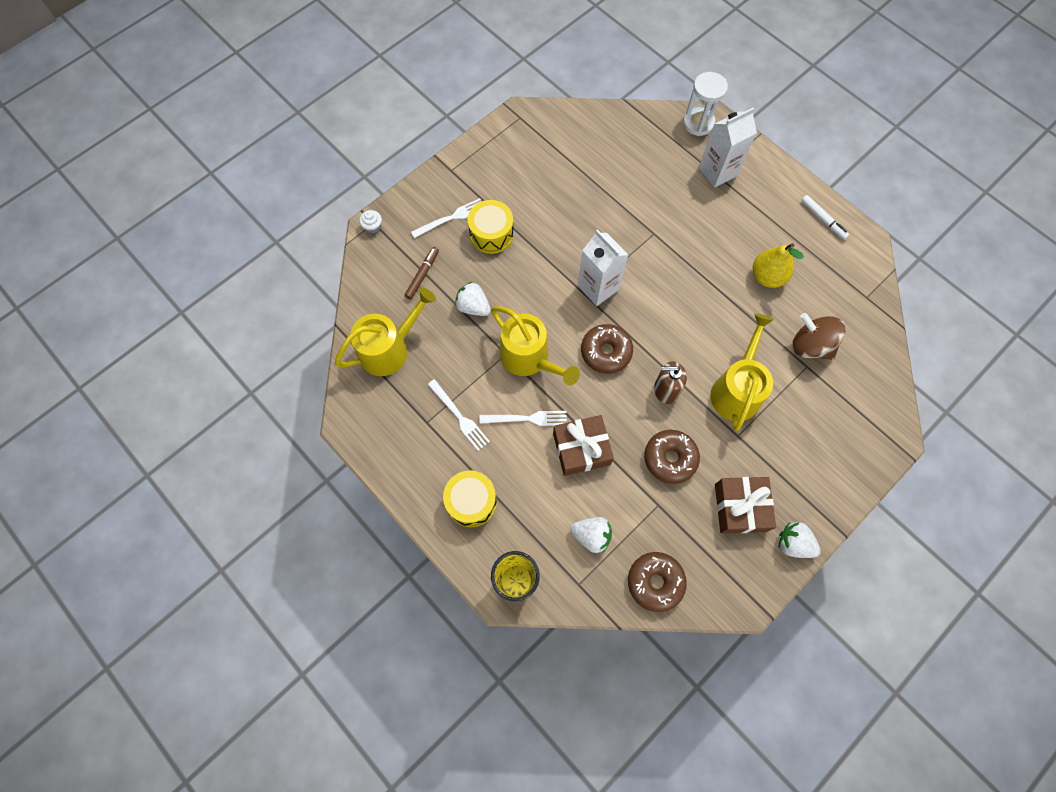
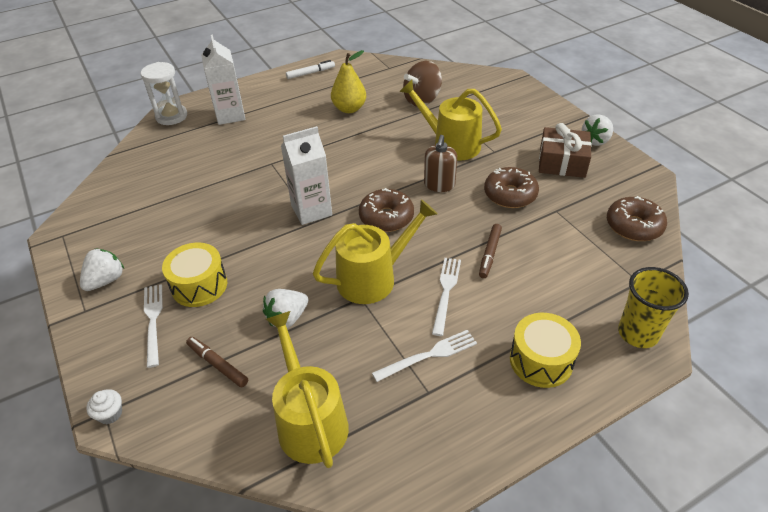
camera: 75 degrees left, 25 degrees down
(581, 449) = (489, 254): brown gift -> brown marker
(591, 535) = (586, 262): white strawberry -> white strawberry (106, 280)

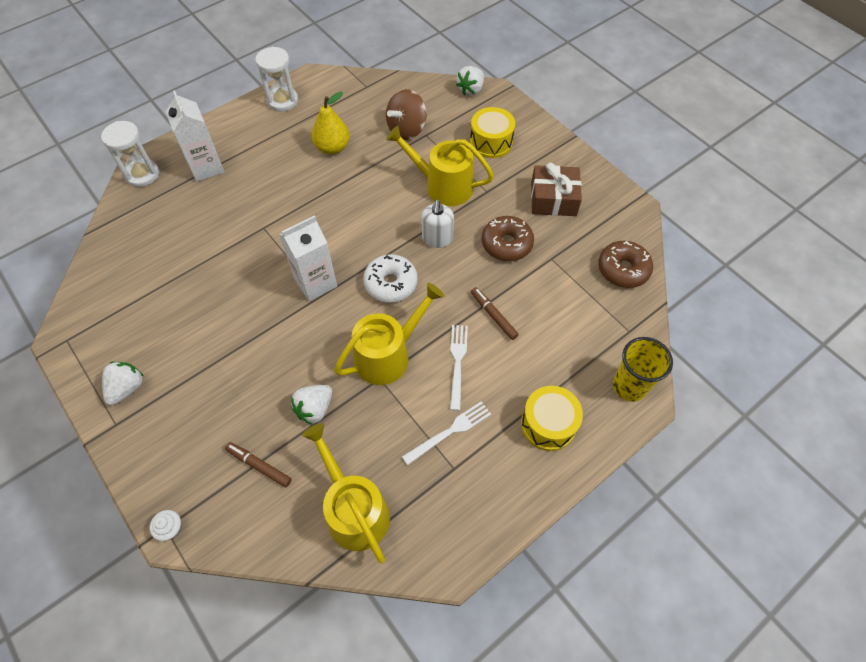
camera: 10 degrees left, 15 degrees up
(153, 321) = (186, 427): white fork -> none
(199, 285) = (222, 383): yellow drum -> yellow drum (491, 142)
(311, 73) = (283, 101): white marker -> white hourglass
(386, 217) = (391, 283): brown donut -> white donut
(439, 185) = (437, 238): brown soap dispenser -> white soap dispenser
(489, 254) = (493, 315): brown marker -> brown marker turned 135 degrees clockwise
(595, 141) = (584, 169): white strawberry -> white strawberry (470, 90)

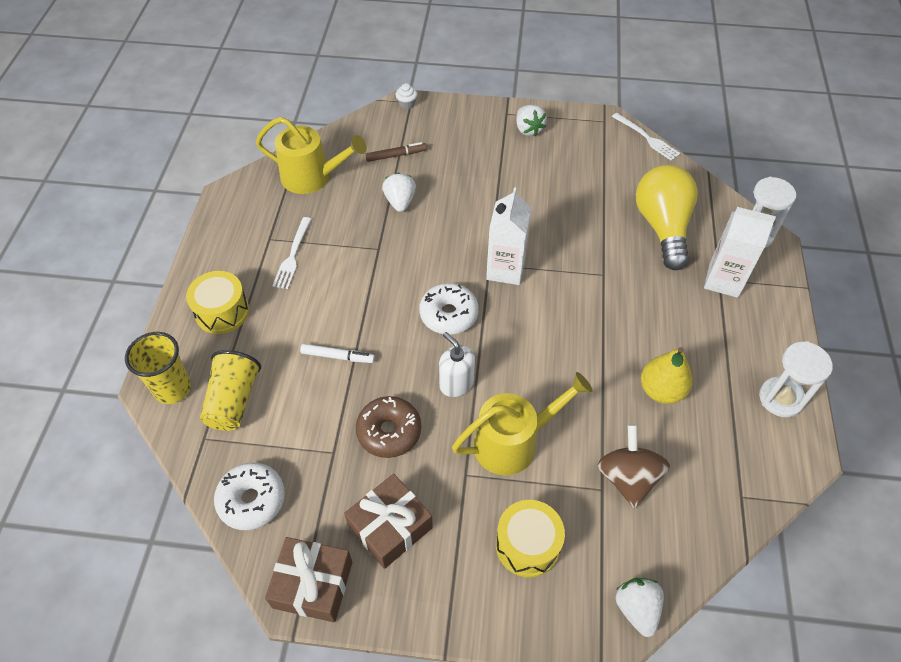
camera: 135 degrees right, 5 degrees down
(180, 224) = (662, 227): none -> yellow light bulb
(387, 355) = (389, 266): yellow watering can -> none
(457, 362) = (331, 300): white fork -> white fork (647, 138)
(493, 315) = (338, 356): brown marker -> white marker
(591, 341) = (234, 401): none -> yellow cup
(619, 205) = (313, 584): none -> brown gift
(623, 269) = (252, 500): brown donut -> white donut

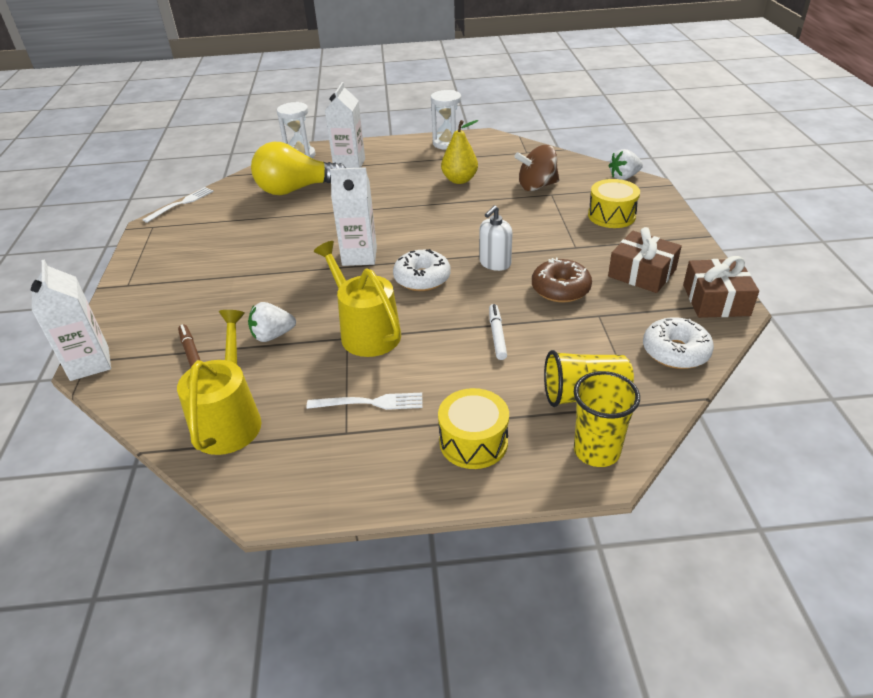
camera: 100 degrees left, 15 degrees down
(407, 104) = (89, 363): white cupcake -> white carton
(513, 442) = (535, 231): yellow watering can -> yellow watering can (366, 332)
(528, 129) = (158, 267): white strawberry -> none

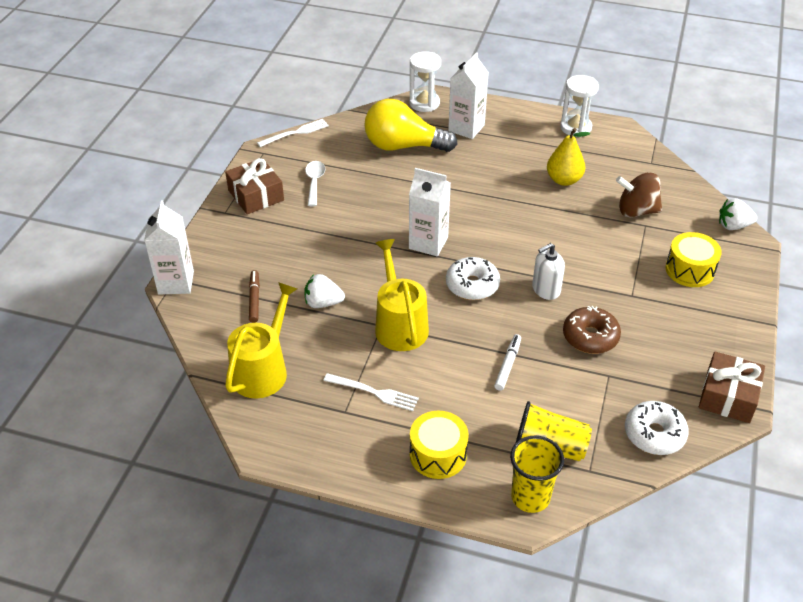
camera: 20 degrees right, 5 degrees up
(218, 237) = (314, 182): none -> white spoon
(642, 273) = (677, 344): brown gift -> brown gift (256, 195)

